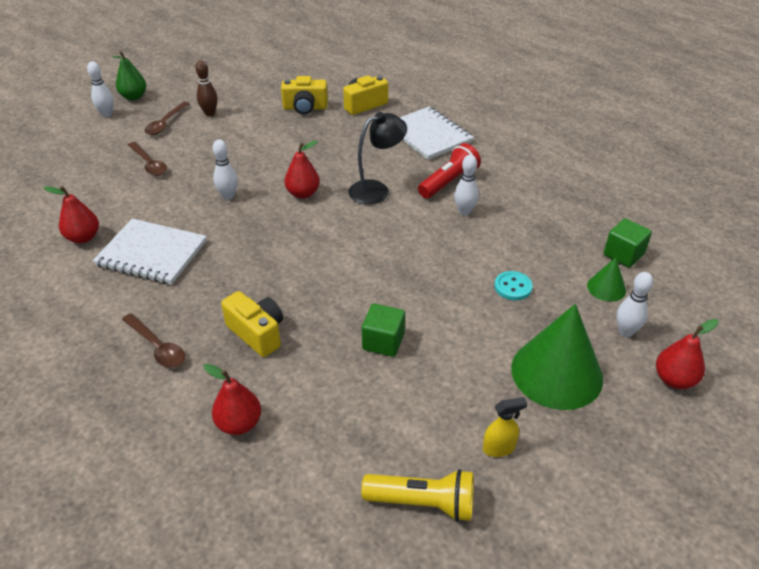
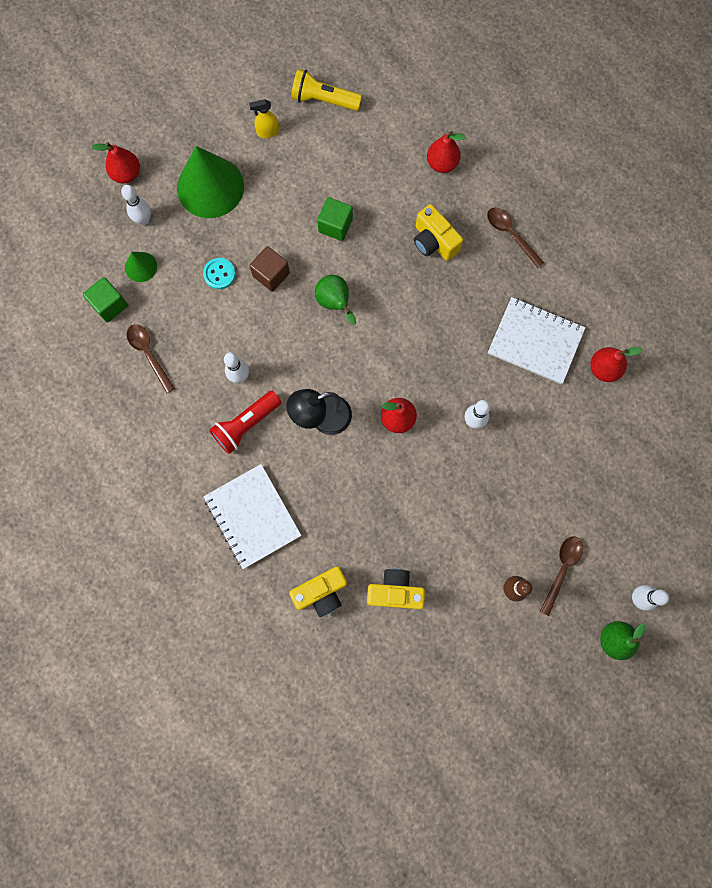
camera: 175 degrees left, 35 degrees up
(149, 164) = (565, 485): brown spoon -> brown spoon (149, 354)
(374, 270) = (335, 303): none -> green pear
(452, 290) = (271, 274): none -> brown cube

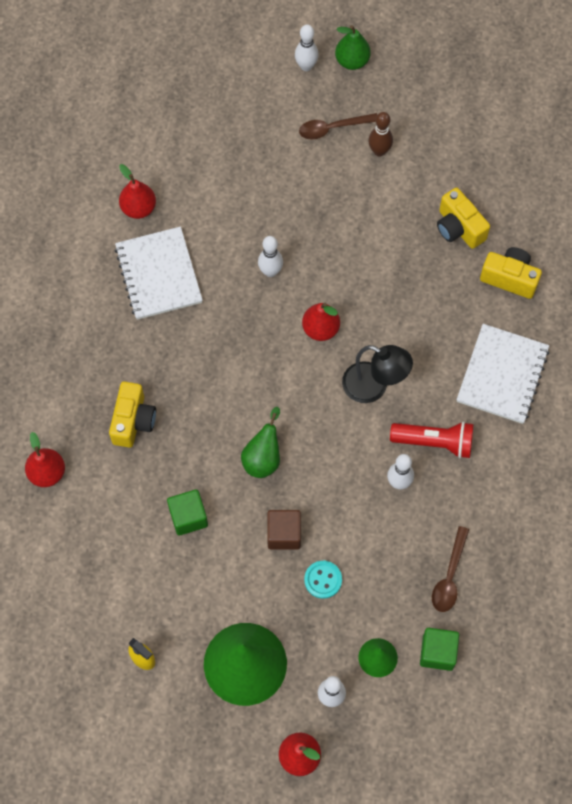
camera: 130 degrees left, 10 degrees down
(324, 100) = (65, 634): yellow flashlight -> none
(510, 235) = (72, 363): brown spoon -> none

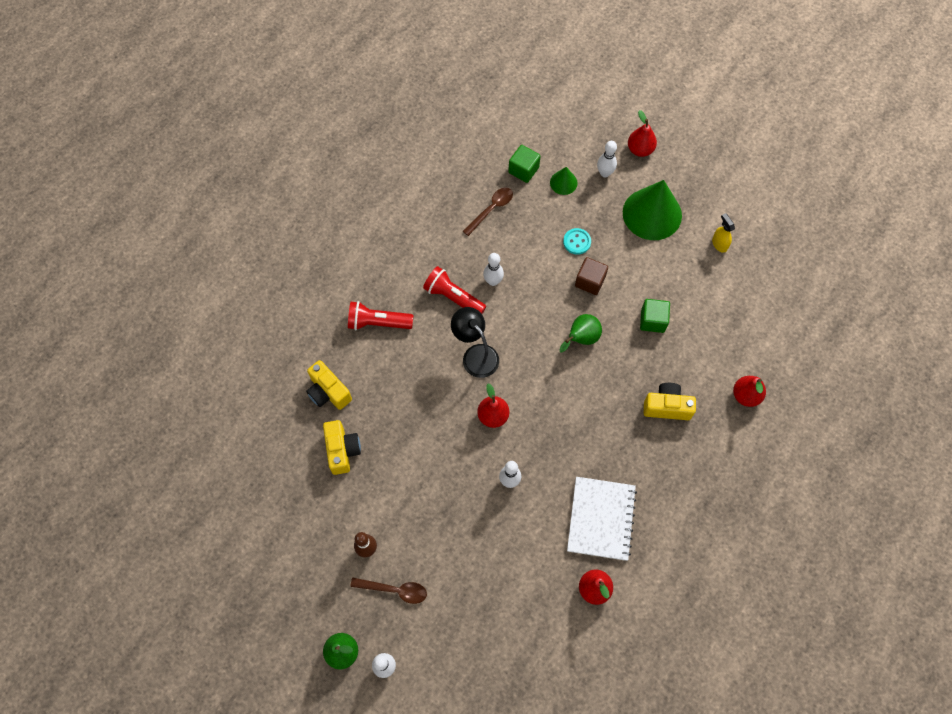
camera: 155 degrees left, 0 degrees up
(133, 421) = (667, 407): yellow camera -> yellow camera turned 60 degrees clockwise
(502, 375) = (378, 322): white notebook -> red flashlight

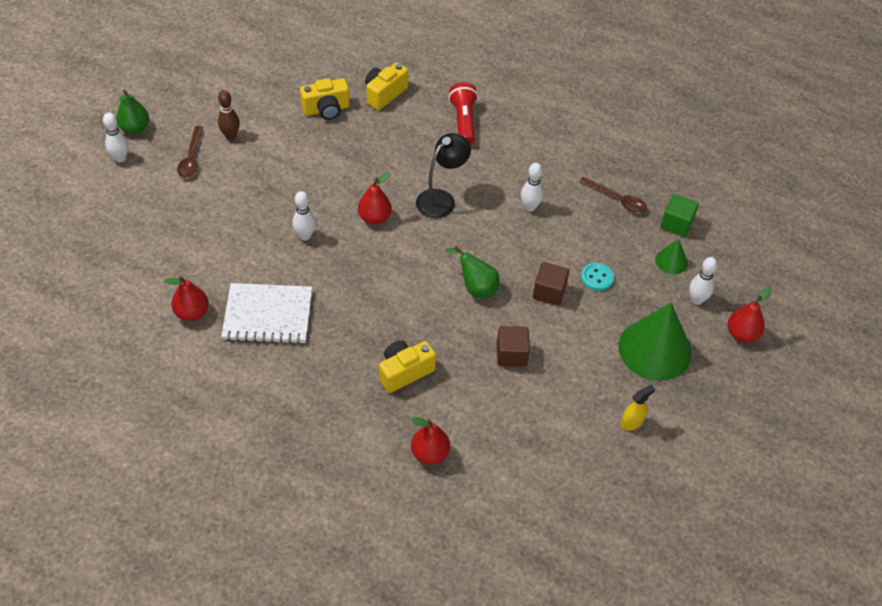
camera: 80 degrees right, 15 degrees down
(453, 297) = (503, 176): red flashlight -> none
(652, 320) = (511, 354): green cube -> brown cube
(667, 407) = (404, 372): yellow camera -> yellow camera turned 120 degrees counterclockwise

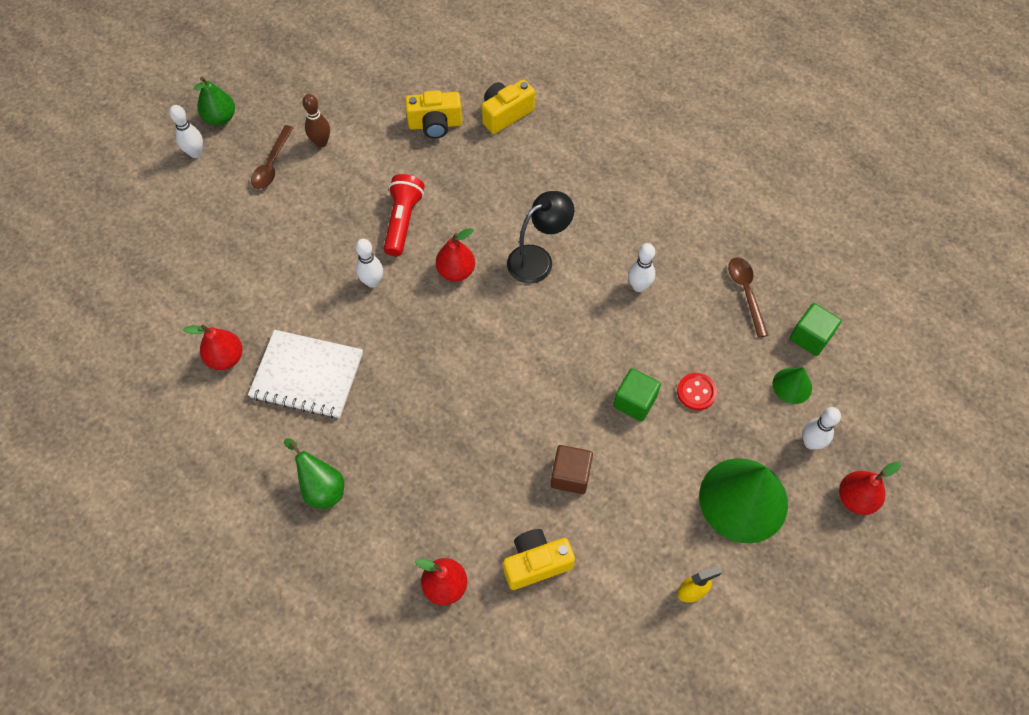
camera: 15 degrees right, 10 degrees up
(404, 372) = (442, 475): yellow camera -> yellow camera (536, 563)
(463, 122) = (588, 163): red flashlight -> red flashlight (403, 221)
(476, 287) = (550, 381): green pear -> green pear (321, 487)
(549, 292) = (634, 401): brown cube -> green cube
(597, 277) = (696, 392): turquoise button -> red button
(617, 199) = (746, 293): brown spoon -> brown spoon turned 150 degrees counterclockwise

